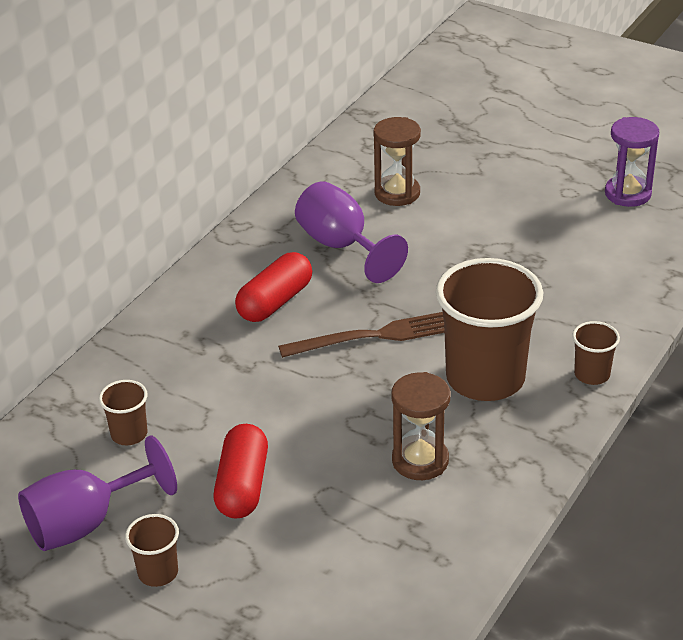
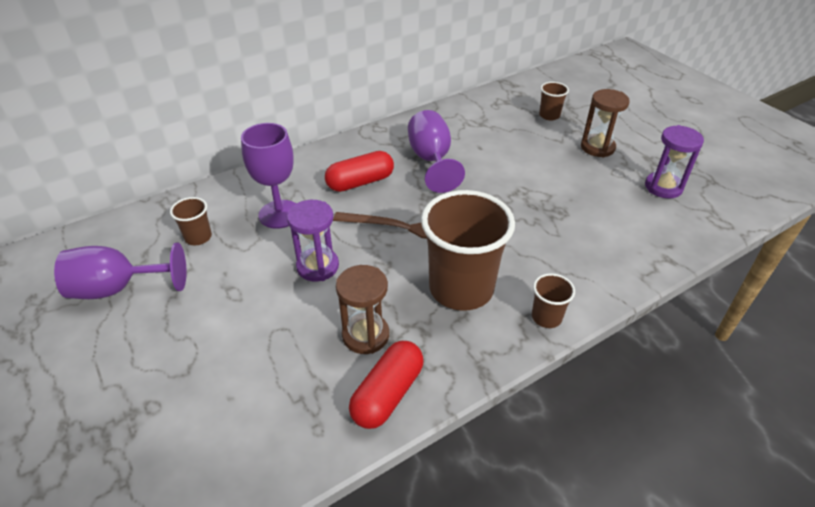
camera: 25 degrees right, 5 degrees up
(158, 572) = (124, 345): brown cup -> brown cup (549, 115)
(207, 373) = (280, 214): none -> purple goblet
(242, 486) = (232, 303): red capsule -> red capsule (387, 394)
(307, 413) = (317, 266): none -> purple hourglass
(397, 193) = (494, 138): brown hourglass -> brown hourglass (597, 147)

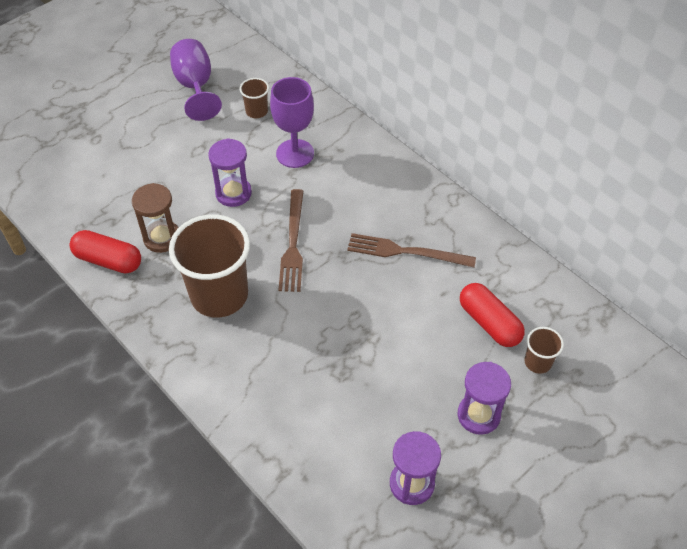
camera: 80 degrees right, 10 degrees up
(360, 182) = (354, 200): red capsule -> red capsule (489, 323)
(431, 160) = (406, 252): purple goblet -> brown fork
(546, 317) = (191, 361): brown cup -> none
(597, 147) = (478, 415): brown hourglass -> purple hourglass

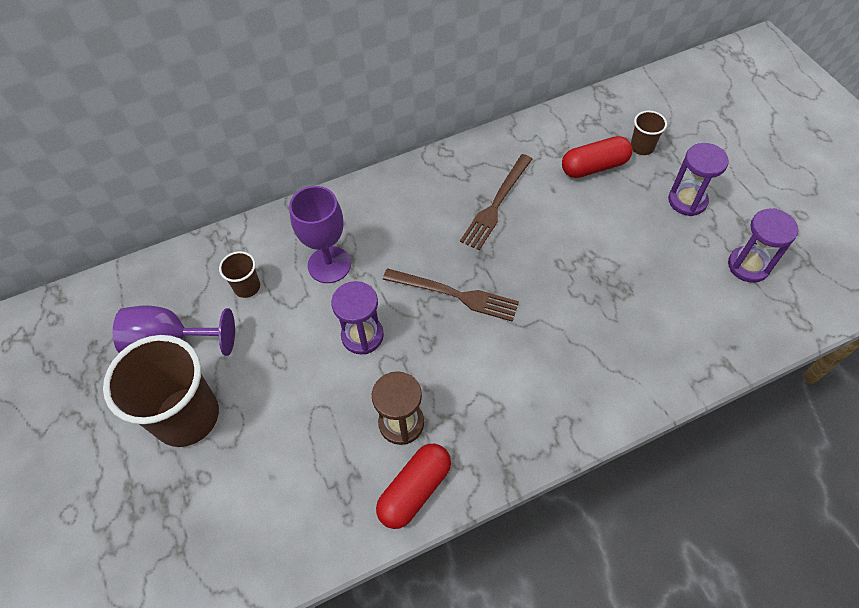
camera: 70 degrees left, 5 degrees up
(219, 295) = (502, 378): brown cup -> brown cup (187, 416)

